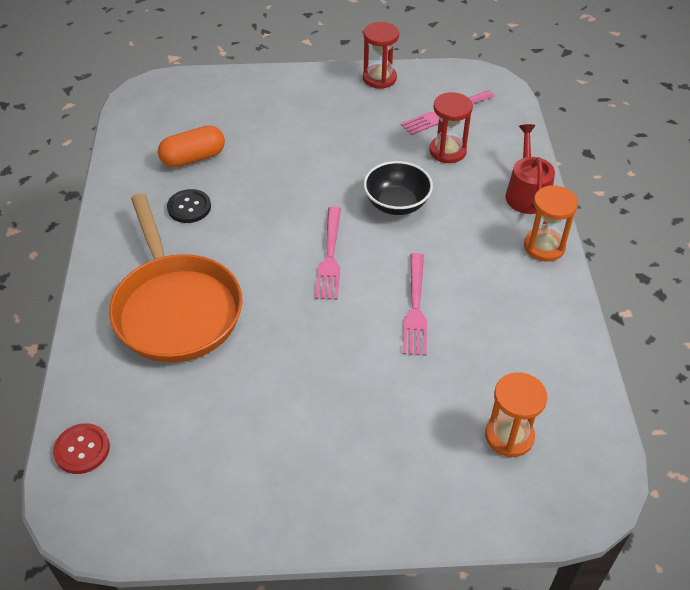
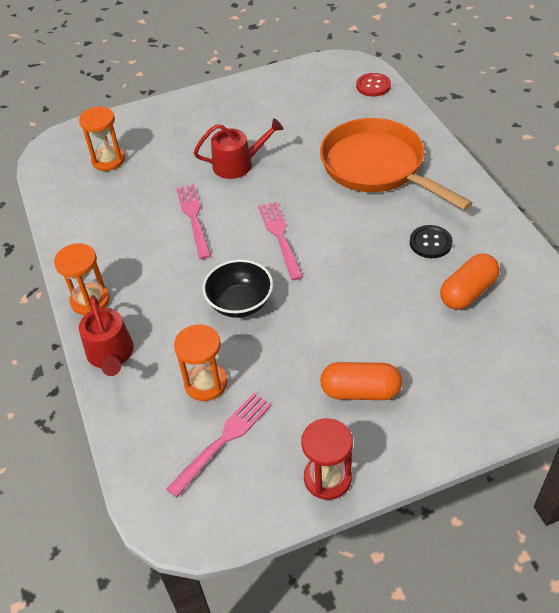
camera: 165 degrees right, 0 degrees up
(328, 116) = (360, 391): none -> orange capsule
(336, 368) = (238, 164): none -> red watering can
(447, 151) = (206, 383): red hourglass -> orange hourglass

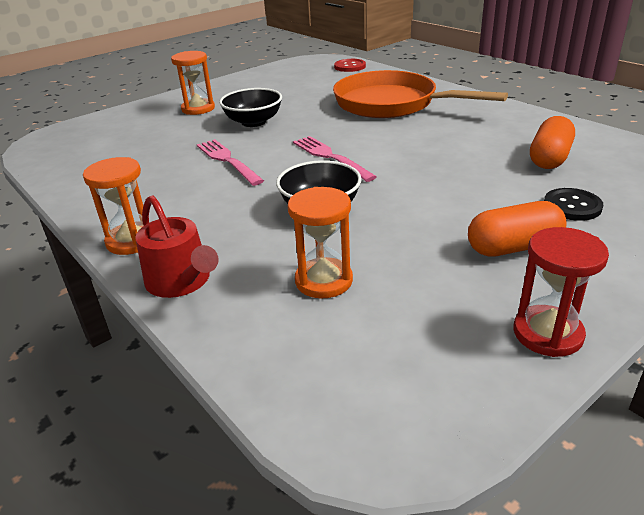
camera: 20 degrees left, 15 degrees down
(108, 160) = (110, 140): orange hourglass -> orange hourglass (198, 109)
(223, 440) = (384, 330): pink fork -> none
(238, 164) = (253, 122): red watering can -> black bowl
(430, 243) = (482, 136): black button -> black button (572, 206)

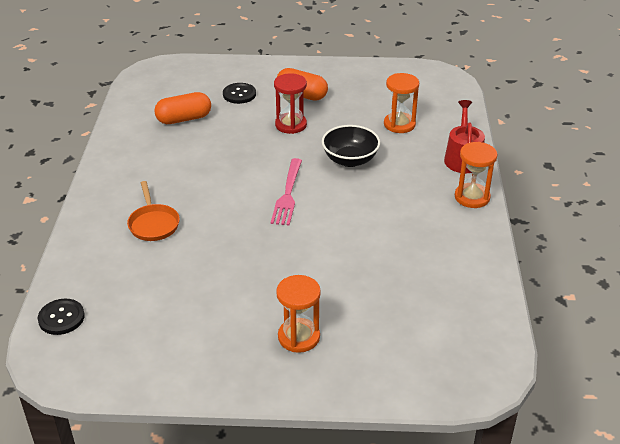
camera: 140 degrees left, 5 degrees up
(227, 160) = (354, 235): pink fork -> none
(253, 122) = (281, 274): black bowl -> none
(350, 66) = (61, 318): red button -> black button
(391, 104) = (153, 224): orange pan -> orange pan, size x0.47
(547, 333) = (349, 69): red hourglass -> red hourglass (291, 125)

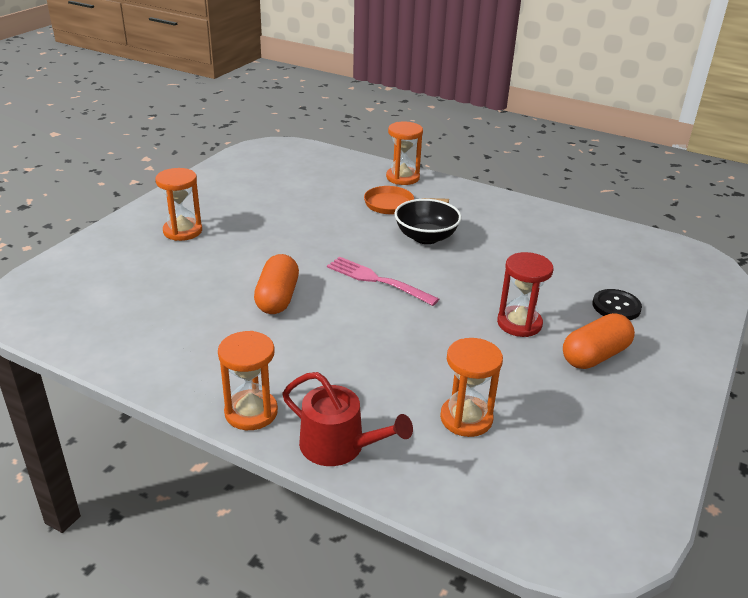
camera: 115 degrees right, 5 degrees down
(61, 318) = (314, 155): black button -> none
(88, 235) = (402, 177): none -> orange hourglass
(184, 119) = (572, 257): orange capsule -> orange capsule (277, 298)
(350, 160) = (410, 343): black bowl -> black bowl (426, 237)

